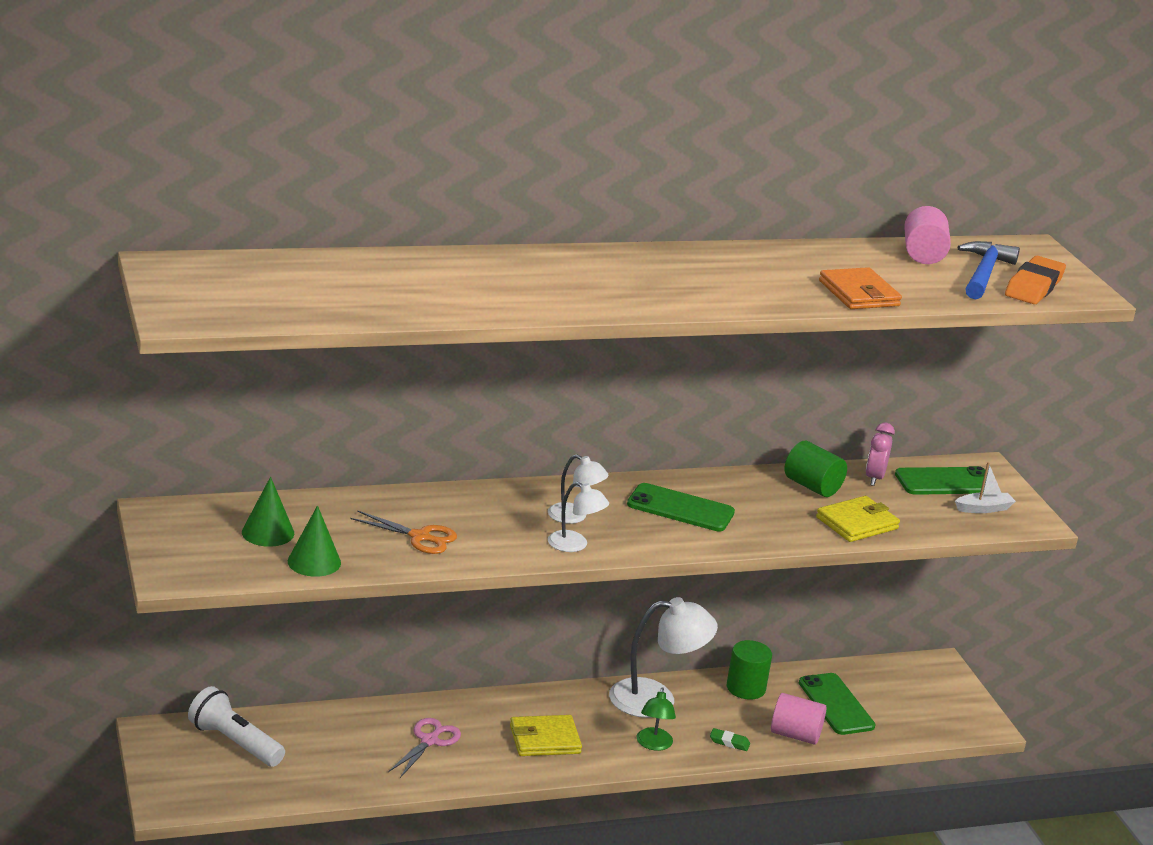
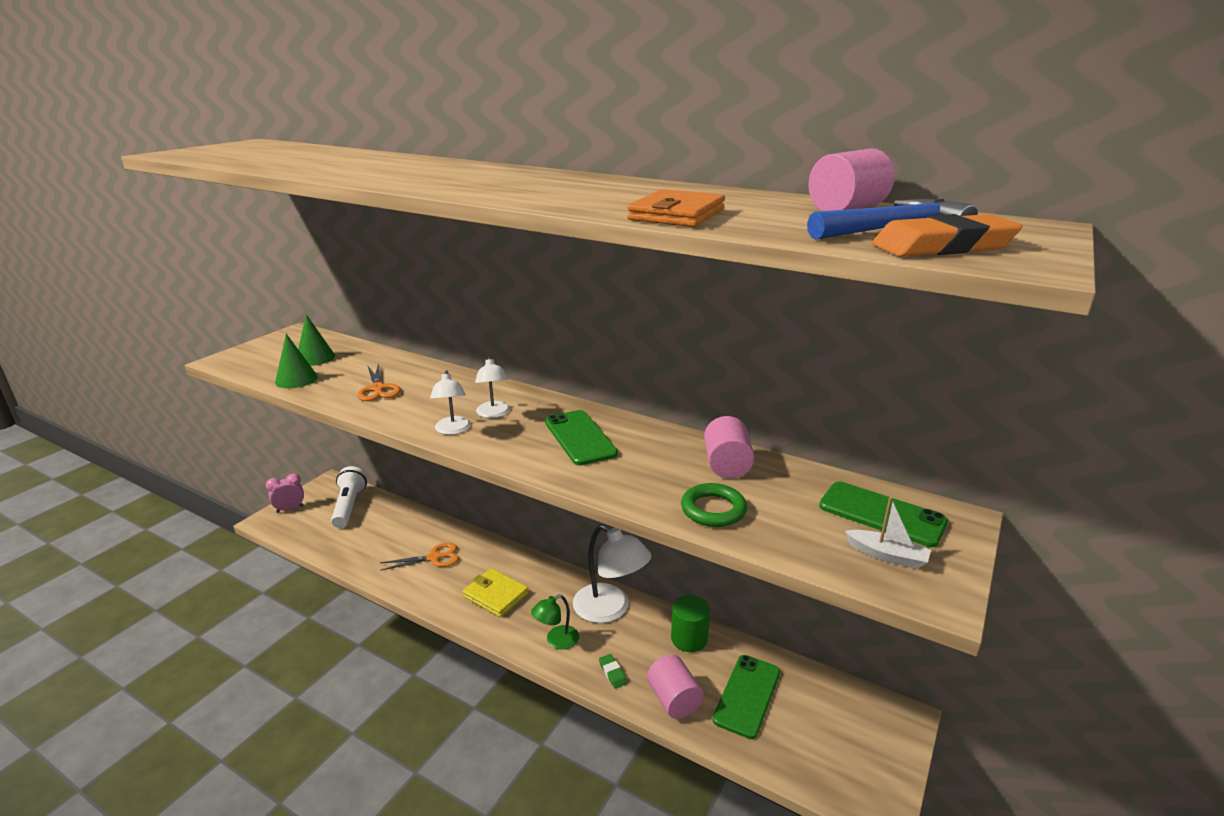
camera: 50 degrees right, 0 degrees up
(429, 741) = (434, 558): pink scissors -> orange scissors
(812, 486) = (727, 465): green cylinder -> pink cylinder
(857, 523) = (713, 509): yellow wallet -> green ring
(874, 478) = (804, 482): pink clock -> pink clock (290, 509)

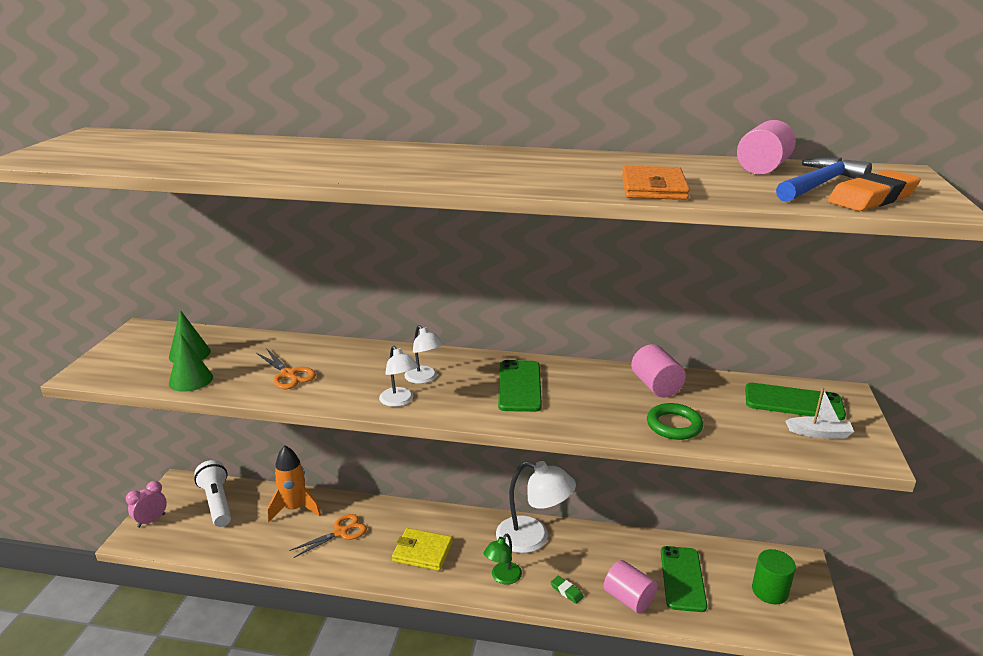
camera: 20 degrees left, 0 degrees up
(408, 527) = (294, 509): none -> orange rocket
(579, 438) = (519, 386): green phone -> green phone turned 45 degrees clockwise
(689, 638) = (612, 545): green cylinder -> green cylinder (770, 591)

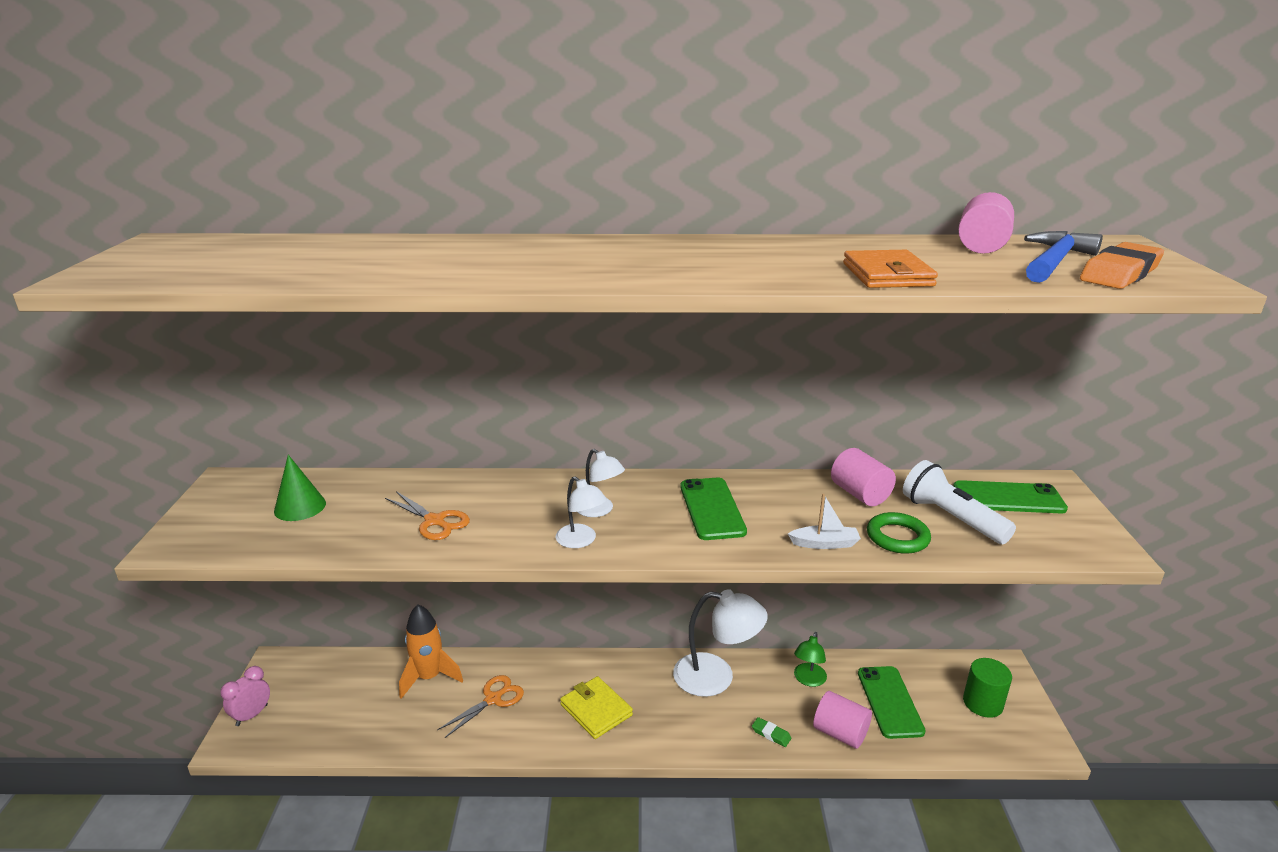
camera: 10 degrees left, 0 degrees up
(191, 380) = (313, 540): green cone -> none
(217, 502) = (330, 682): white flashlight -> white flashlight (951, 518)
(422, 552) = (596, 710): yellow wallet -> yellow wallet turned 45 degrees clockwise
(502, 577) = (696, 728): green lamp -> green lamp (808, 680)
(819, 433) = (1048, 530): white boat -> white boat (825, 544)

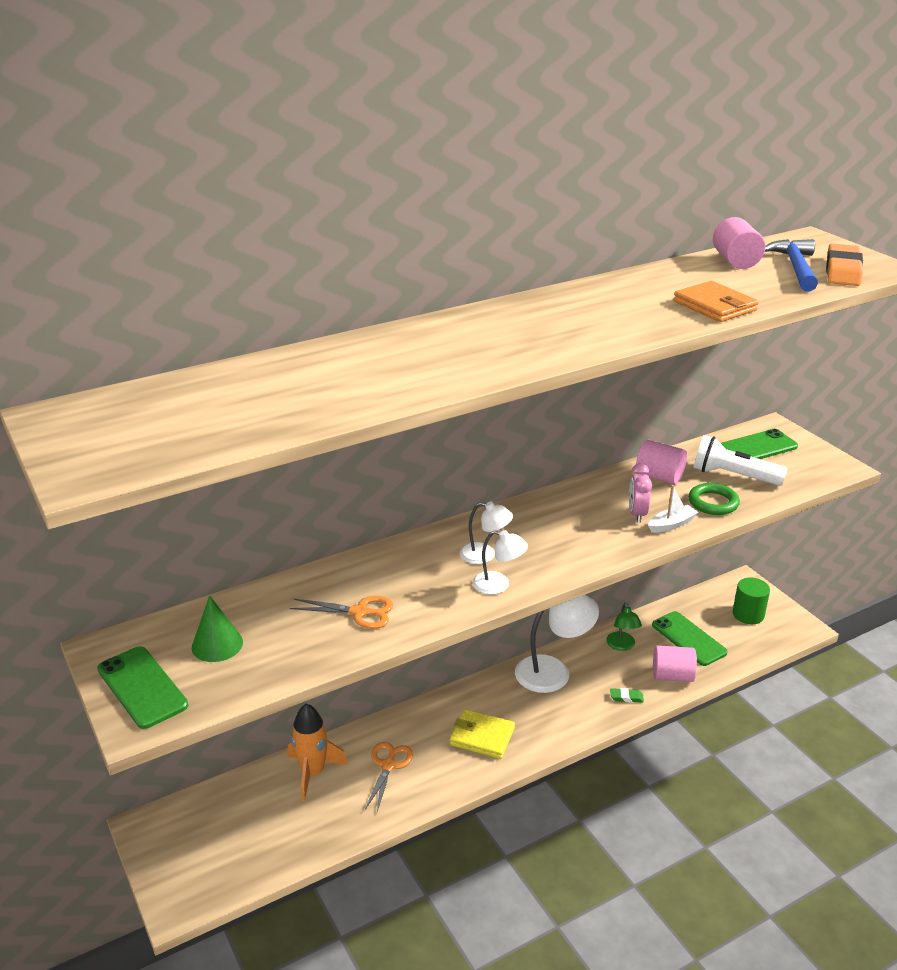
camera: 30 degrees left, 5 degrees up
(252, 715) = (172, 878): pink clock -> pink clock (637, 514)
(711, 509) = (568, 524): green phone -> green phone (142, 687)

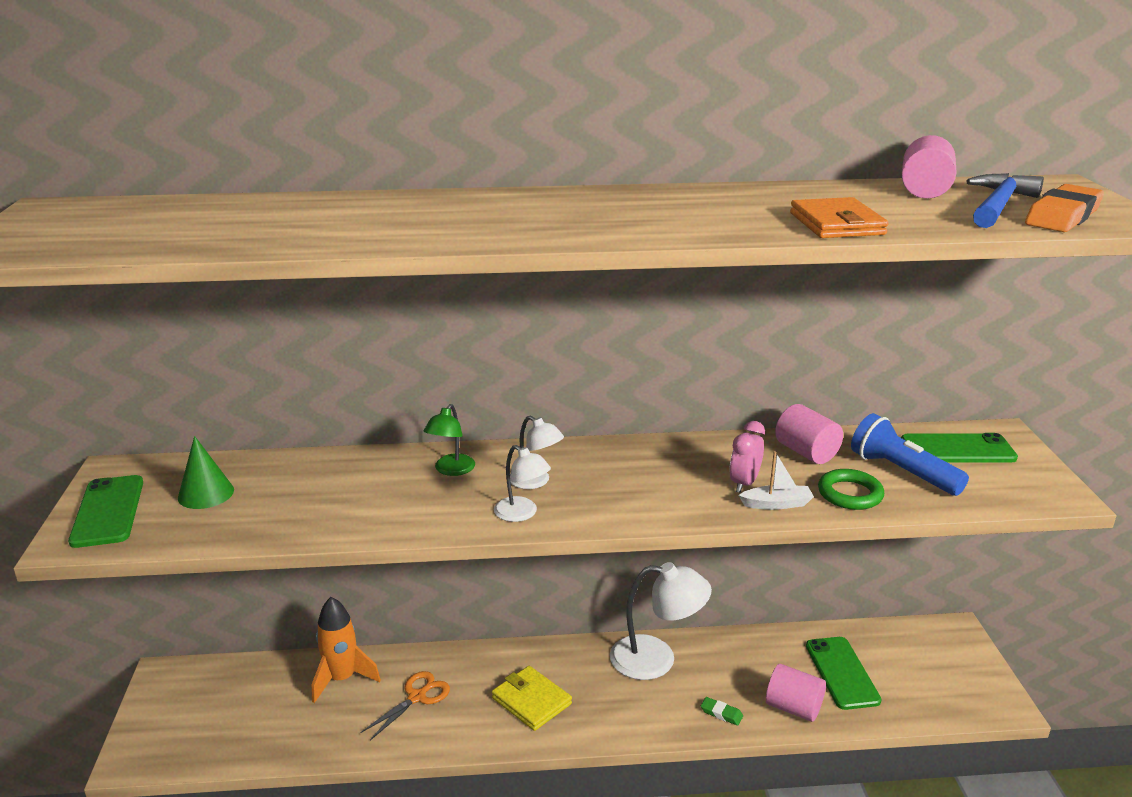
camera: 25 degrees right, 5 degrees down
(360, 612) = (359, 501): orange scissors -> none
(622, 646) = (754, 656): green lamp -> green lamp (451, 470)
(733, 476) = (902, 472): white flashlight -> blue flashlight
(748, 614) = (937, 668): green cylinder -> none

